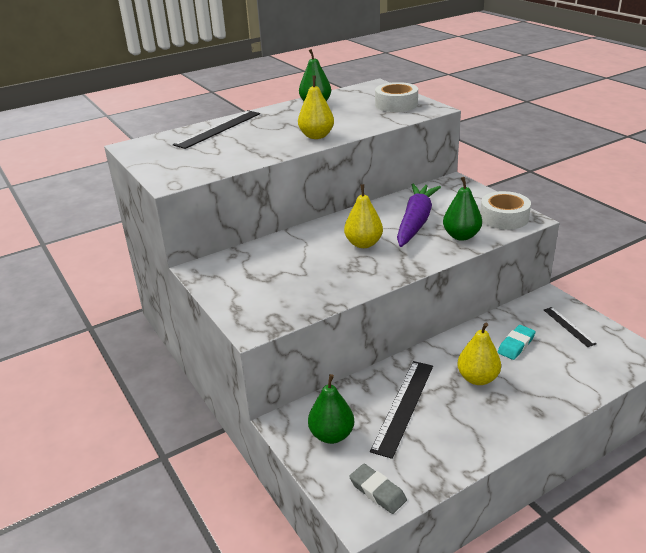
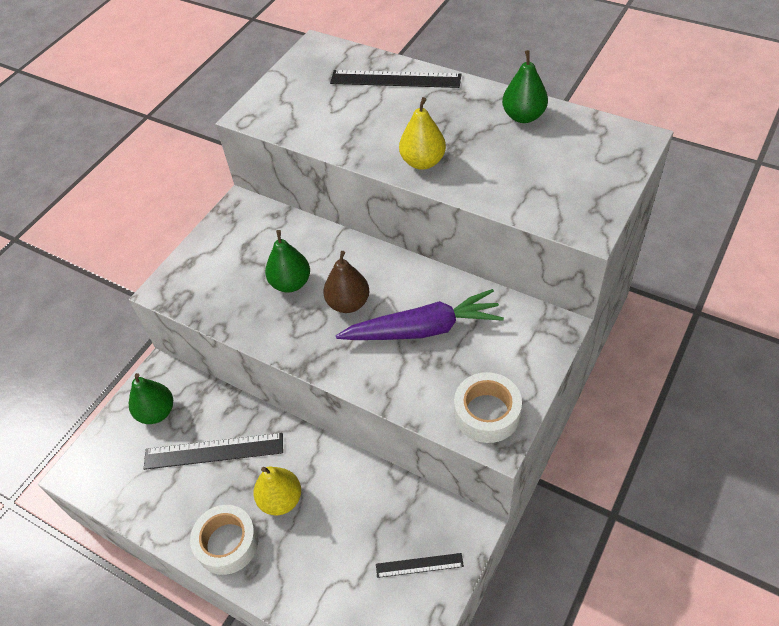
camera: 65 degrees right, 20 degrees up
(363, 244) = (348, 303): yellow pear -> brown pear
(377, 491) = (103, 474): grey eraser -> none
(396, 104) = (577, 187): white tape -> white tape (227, 543)
(461, 236) = (414, 384): green pear -> green pear (291, 283)
(516, 345) = (355, 519): turquoise eraser -> none
(568, 326) = (419, 565): black ruler -> black ruler turned 45 degrees clockwise

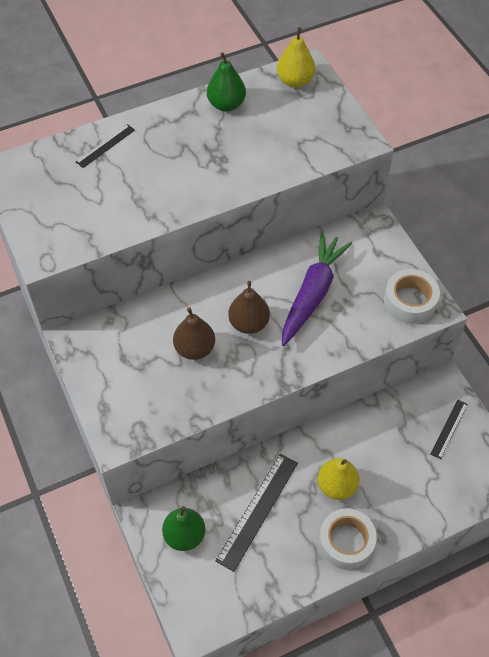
camera: 60 degrees left, 5 degrees up
(291, 283) = (195, 349): green pear -> brown pear
(395, 79) = (105, 146): black ruler -> black ruler, size x0.56
(423, 162) = (214, 183): yellow pear -> yellow pear (295, 81)

